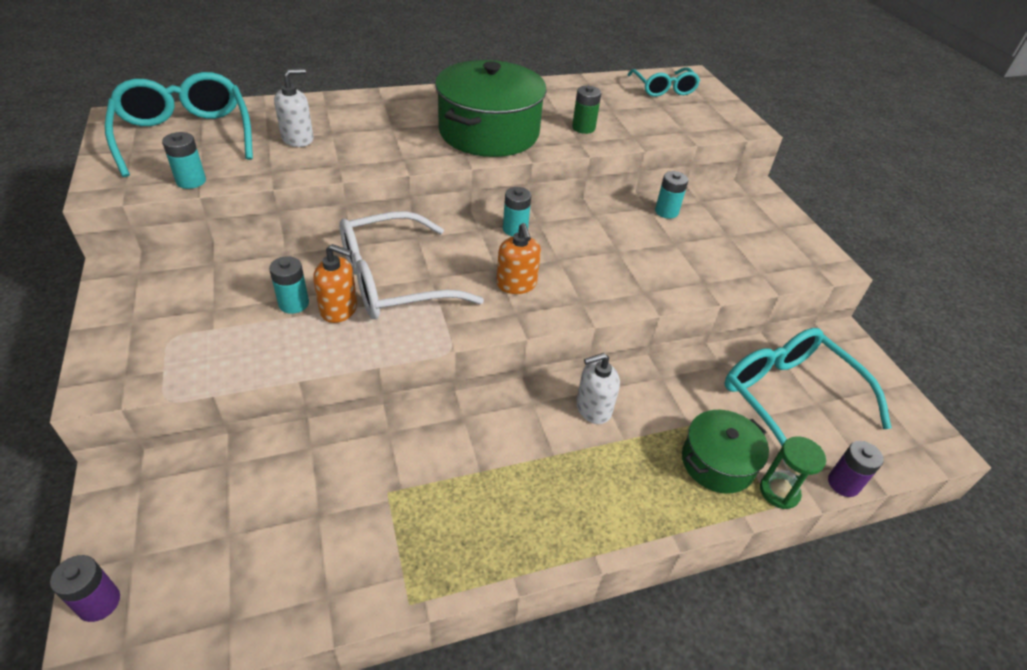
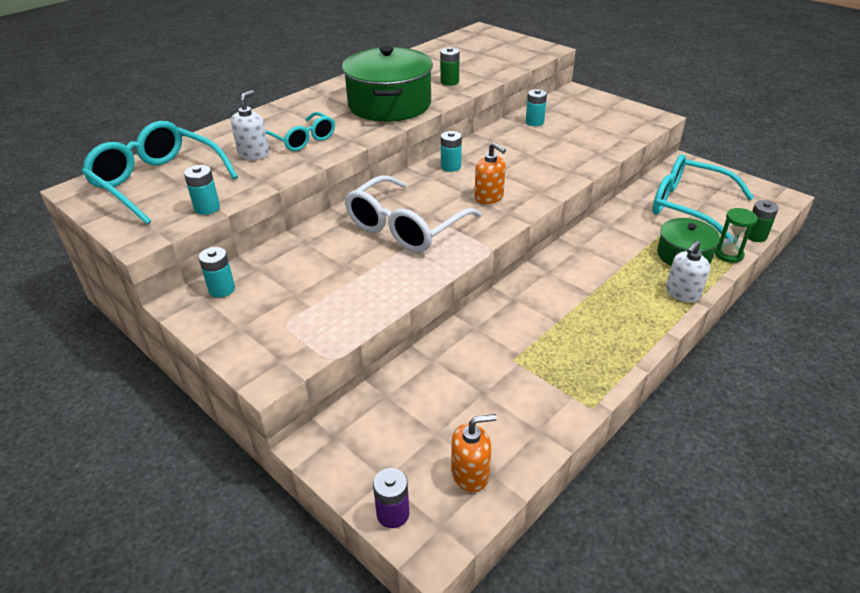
camera: 25 degrees left, 5 degrees down
(294, 304) = (351, 267): turquoise battery -> turquoise battery (222, 289)
(339, 309) = (388, 257): orange soap dispenser -> orange soap dispenser (470, 474)
(593, 408) = (587, 258): white soap dispenser -> white soap dispenser (682, 293)
(663, 89) = (472, 43): turquoise glasses -> turquoise glasses (303, 140)
(843, 483) = (755, 236): purple battery -> green battery

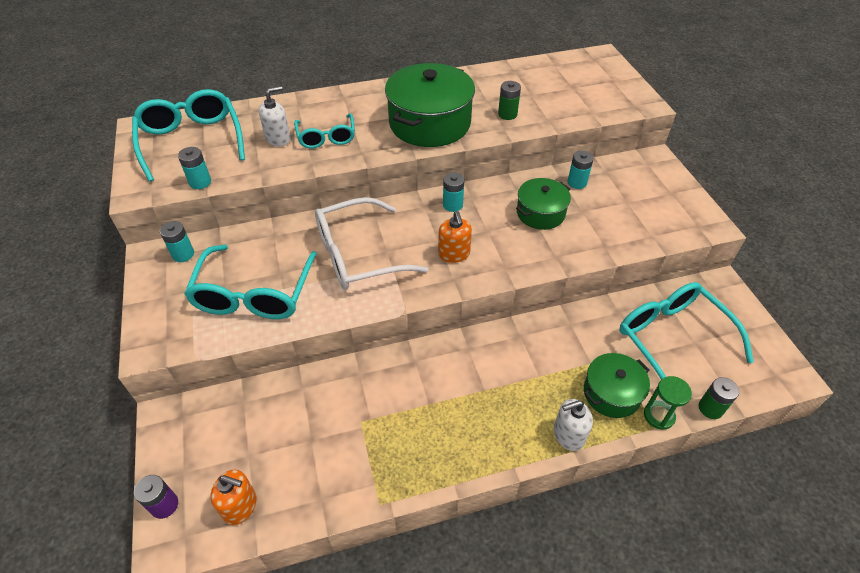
camera: 30 degrees right, 10 degrees up
(335, 290) = (254, 294): none -> turquoise glasses
(528, 149) = (540, 213): none -> green pot

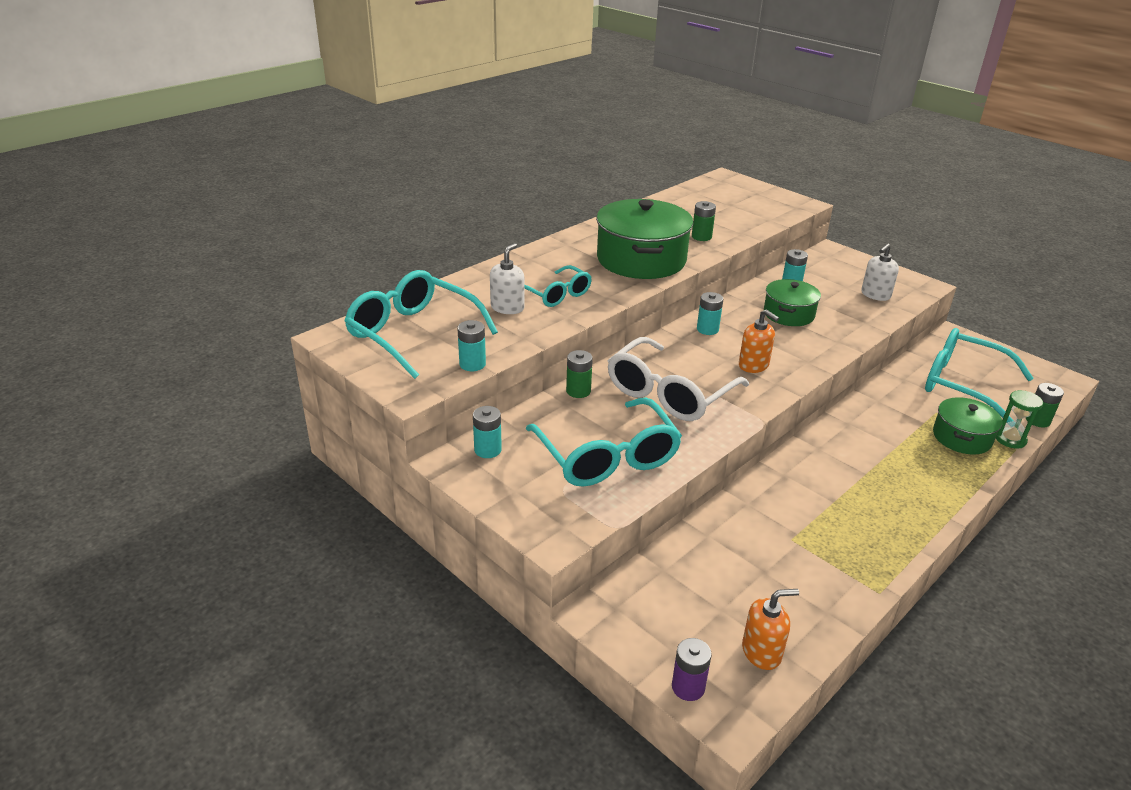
camera: 30 degrees left, 15 degrees down
(294, 227) = (578, 391): none -> green battery
(568, 435) = (964, 478): white soap dispenser -> white soap dispenser (875, 295)

